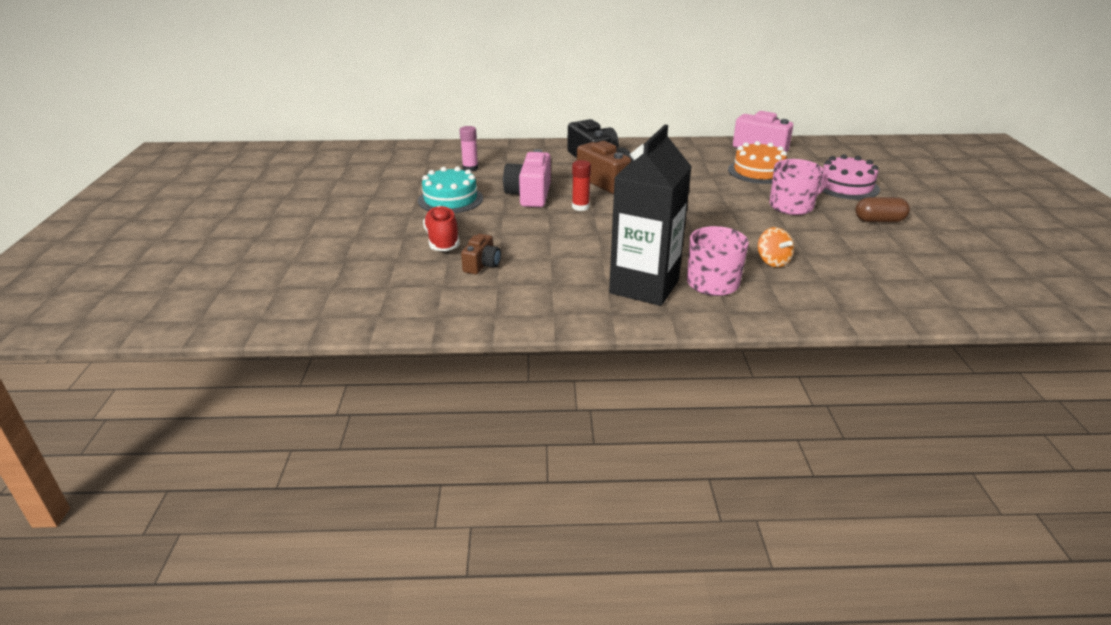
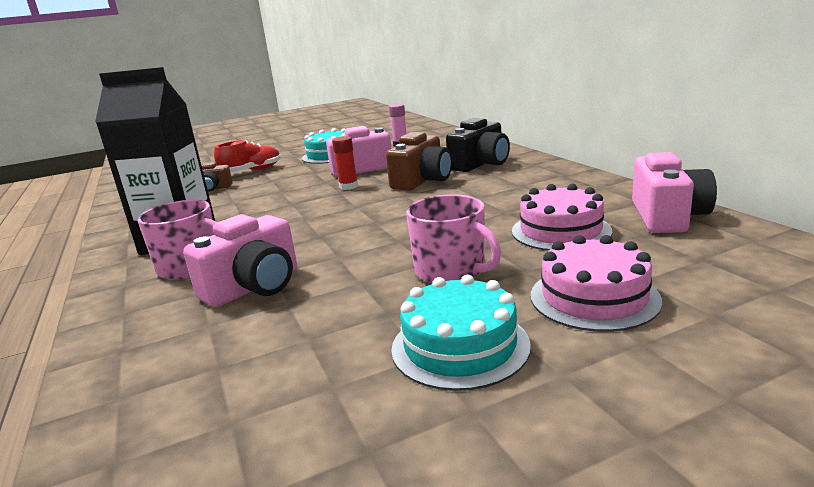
camera: 70 degrees right, 10 degrees down
(758, 171) = (560, 231): orange cake -> pink cake
(772, 261) = (254, 287): orange spinning top -> pink camera
(879, 220) = (460, 346): brown capsule -> turquoise cake

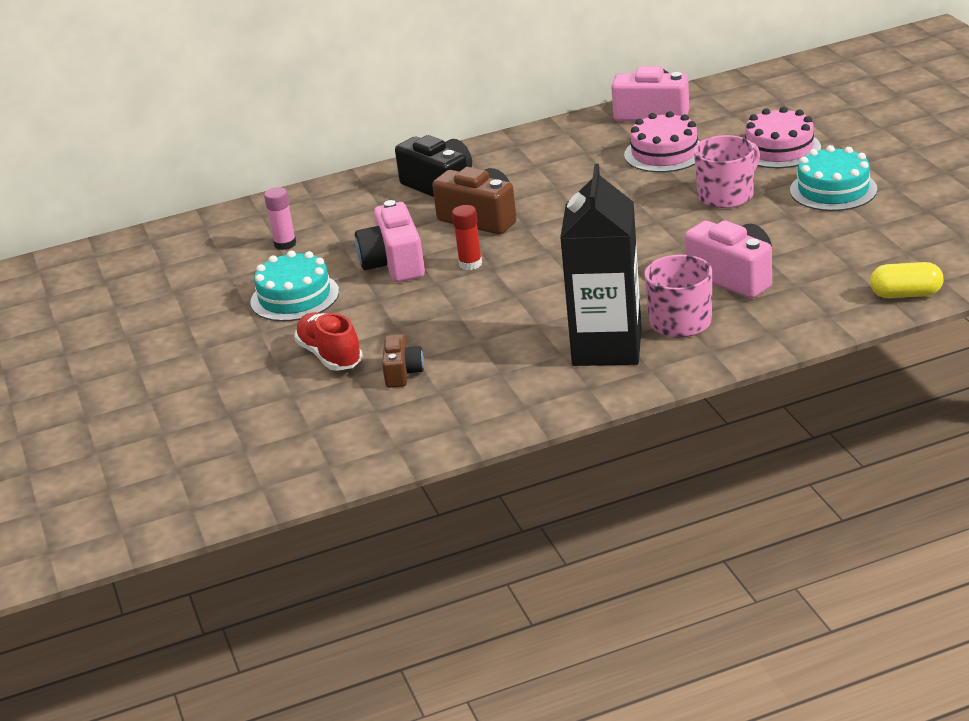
camera: 85 degrees left, 10 degrees up
(107, 418) = (906, 294): none -> yellow capsule

